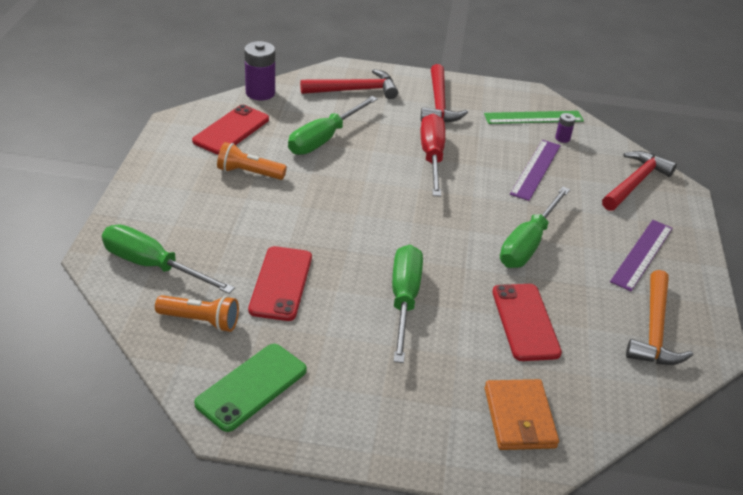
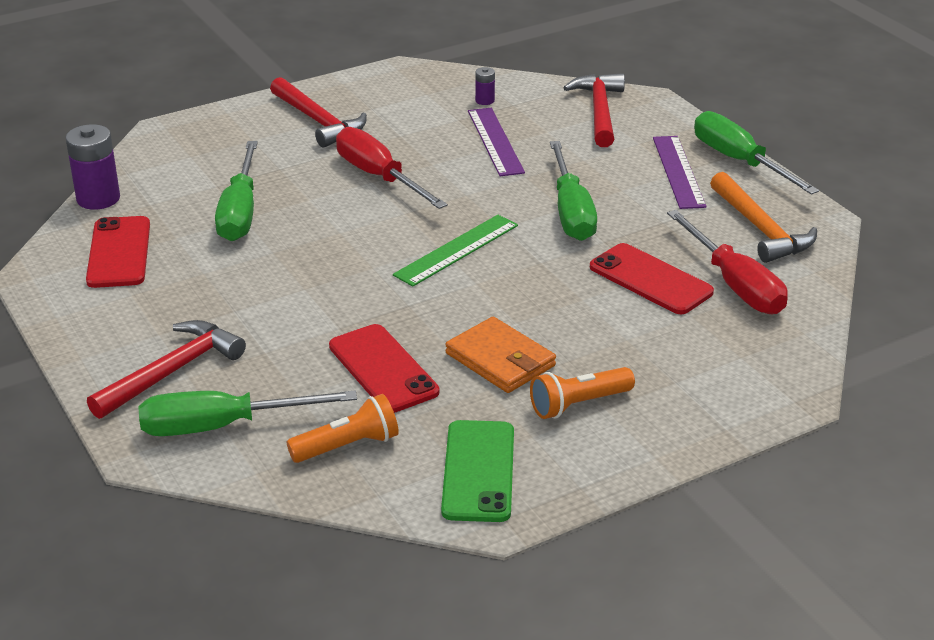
camera: 35 degrees left, 5 degrees down
(249, 173) = (202, 285): orange flashlight -> orange flashlight (578, 404)
(354, 90) = (206, 148): red hammer -> red hammer (171, 372)
(404, 300) = (521, 319): green screwdriver -> green screwdriver (739, 161)
(519, 418) = (739, 358): orange wallet -> orange wallet (500, 360)
(533, 117) = (432, 93): green ruler -> green ruler (456, 250)
(583, 360) = (734, 284): none -> red screwdriver

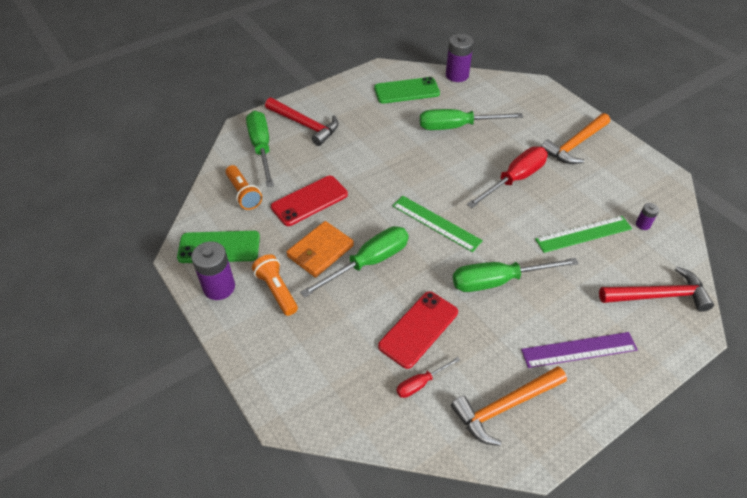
camera: 85 degrees right, 15 degrees up
(119, 252) = (407, 91): red phone -> green phone
(318, 121) = (575, 144): red hammer -> orange hammer
(495, 141) = (583, 234): purple ruler -> green ruler
(569, 467) = (219, 287): none -> purple battery
(734, 284) = (420, 383): red screwdriver -> red screwdriver, size x0.51
(739, 161) = (612, 396): green screwdriver -> green screwdriver (368, 262)

